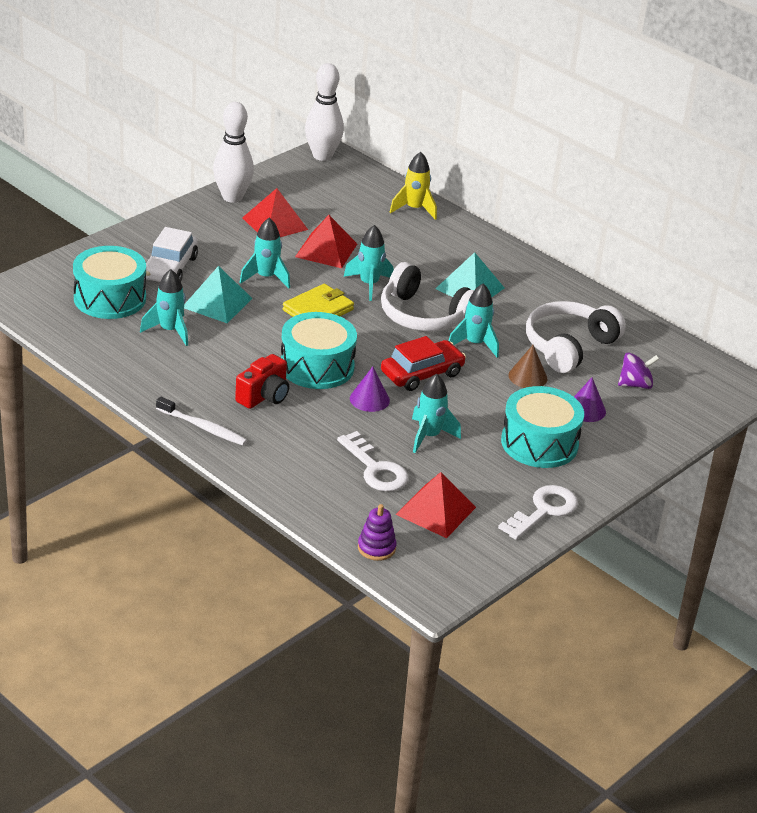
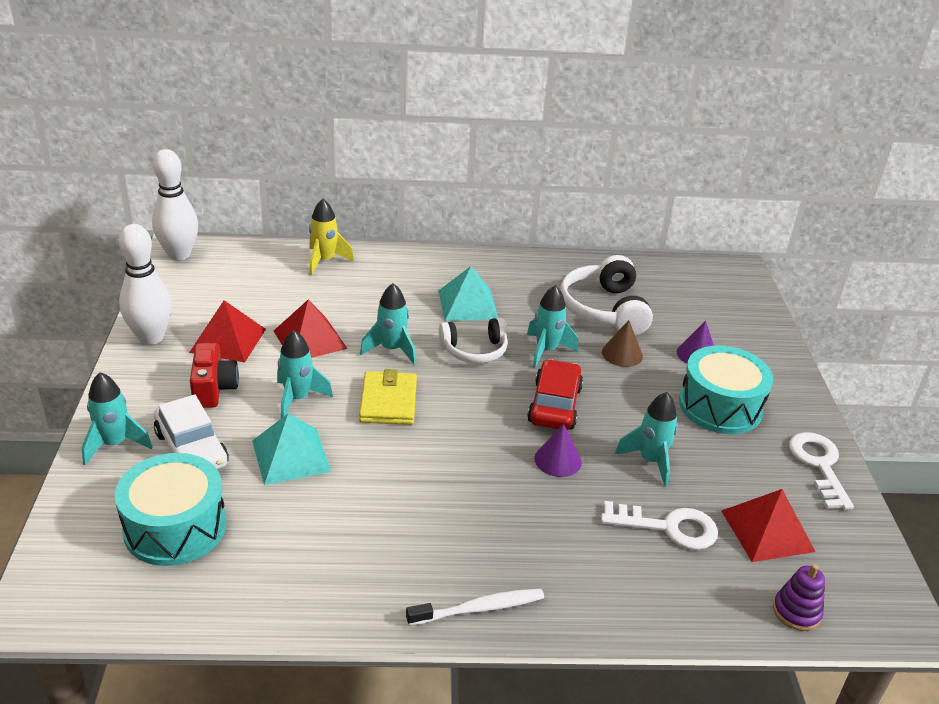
camera: 45 degrees left, 0 degrees up
(170, 331) = (290, 520): turquoise rocket -> turquoise rocket (115, 444)
(264, 396) = (477, 526): red camera -> red camera (214, 389)
(317, 366) = (471, 459): turquoise drum -> none
(424, 316) = (474, 350): white headphones -> white headphones, size x0.65
(635, 384) = (688, 312): purple spinning top -> none

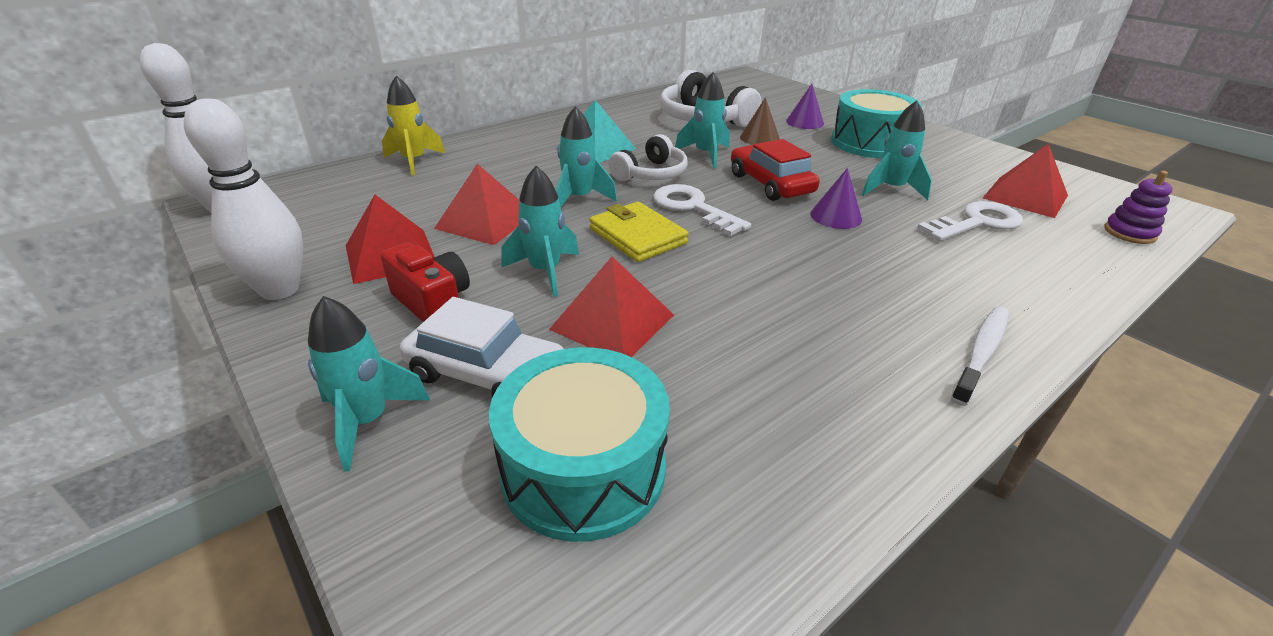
camera: 35 degrees left, 0 degrees up
(290, 456) = (612, 322): turquoise pyramid -> red pyramid
(819, 465) = (977, 151): white key -> white key (693, 208)

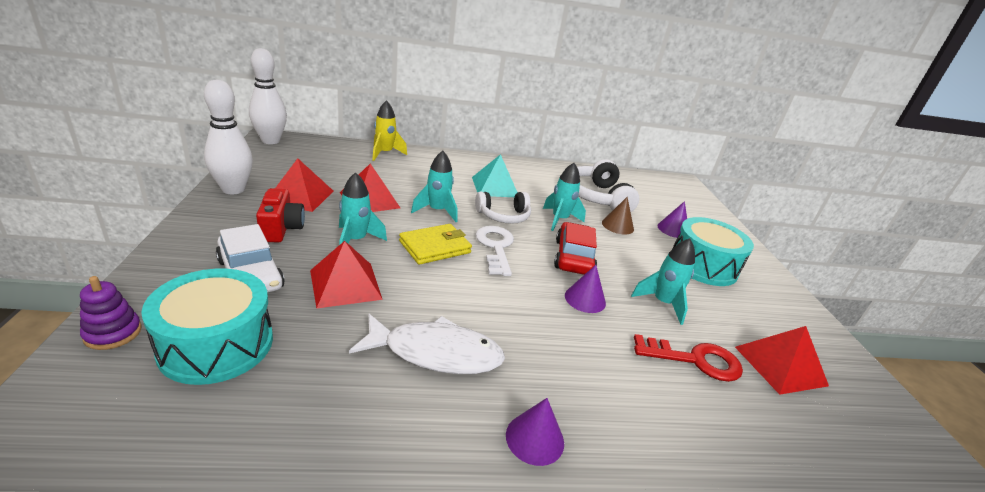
camera: 30 degrees right, 5 degrees down
(368, 421) = (175, 266): turquoise rocket -> none
(637, 236) = (435, 247): yellow wallet -> yellow wallet turned 60 degrees clockwise
(802, 334) = (436, 353): none -> white fish
(977, 223) = (695, 360): white key -> red key
(981, 353) = (535, 438): white toothbrush -> purple cone
(1129, 233) = (840, 445): purple stacking toy -> purple stacking toy (113, 333)

